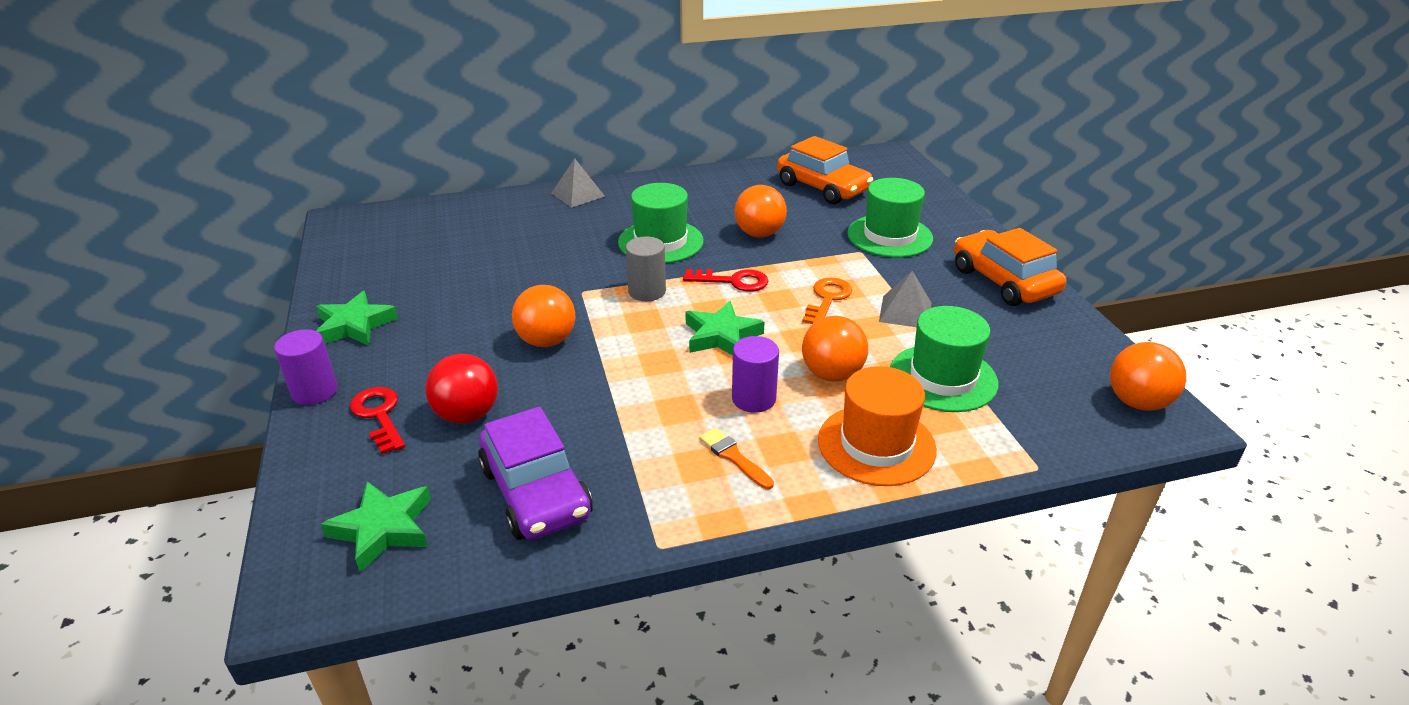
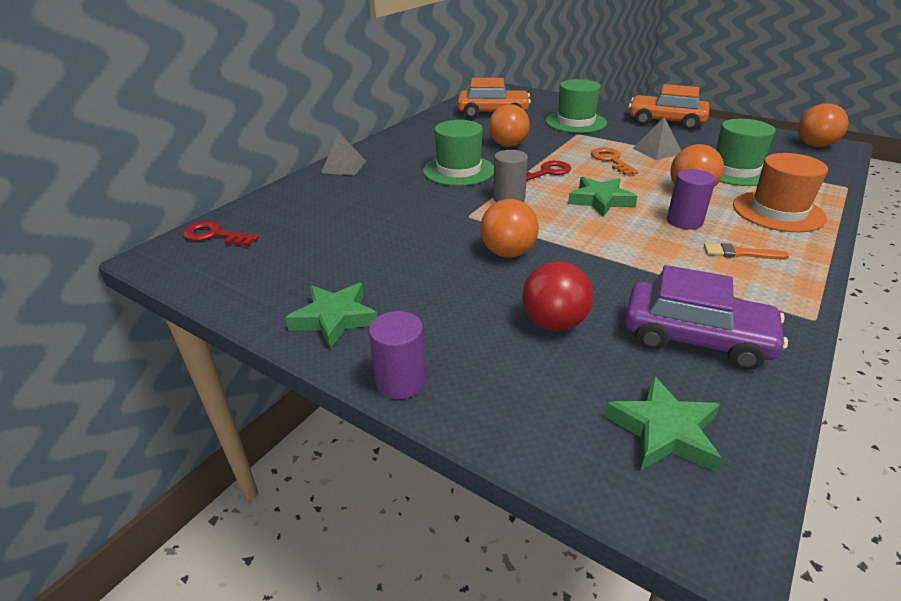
camera: 40 degrees left, 0 degrees up
(379, 415) = (492, 363): red key -> red key (215, 235)

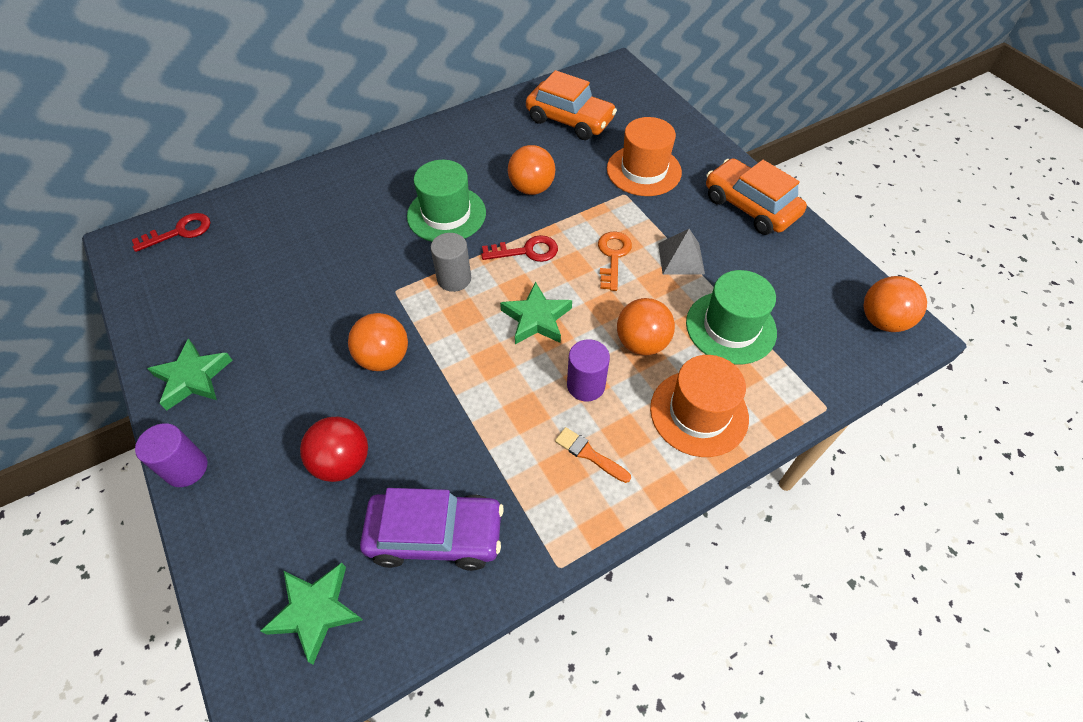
camera: 25 degrees right, 20 degrees up
(215, 235) = (179, 232): red key -> red key turned 105 degrees clockwise
(344, 167) = (348, 167): grey pyramid -> none
(575, 122) = (643, 170): green hat -> orange hat
(696, 338) = (435, 535): purple car -> purple car turned 45 degrees counterclockwise

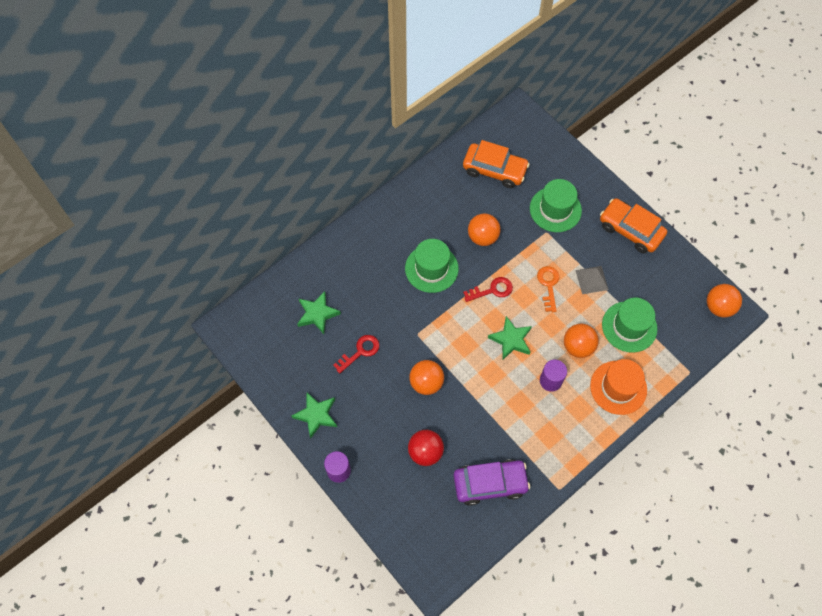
camera: 10 degrees left, 10 degrees up
(179, 232) = (257, 311): red key -> red key (360, 352)
(315, 611) = (440, 533): green star -> green star (317, 314)
(454, 279) = (451, 319): grey cylinder -> none
(589, 454) = (561, 423): orange brush -> none
(643, 170) = (555, 209): orange hat -> green hat

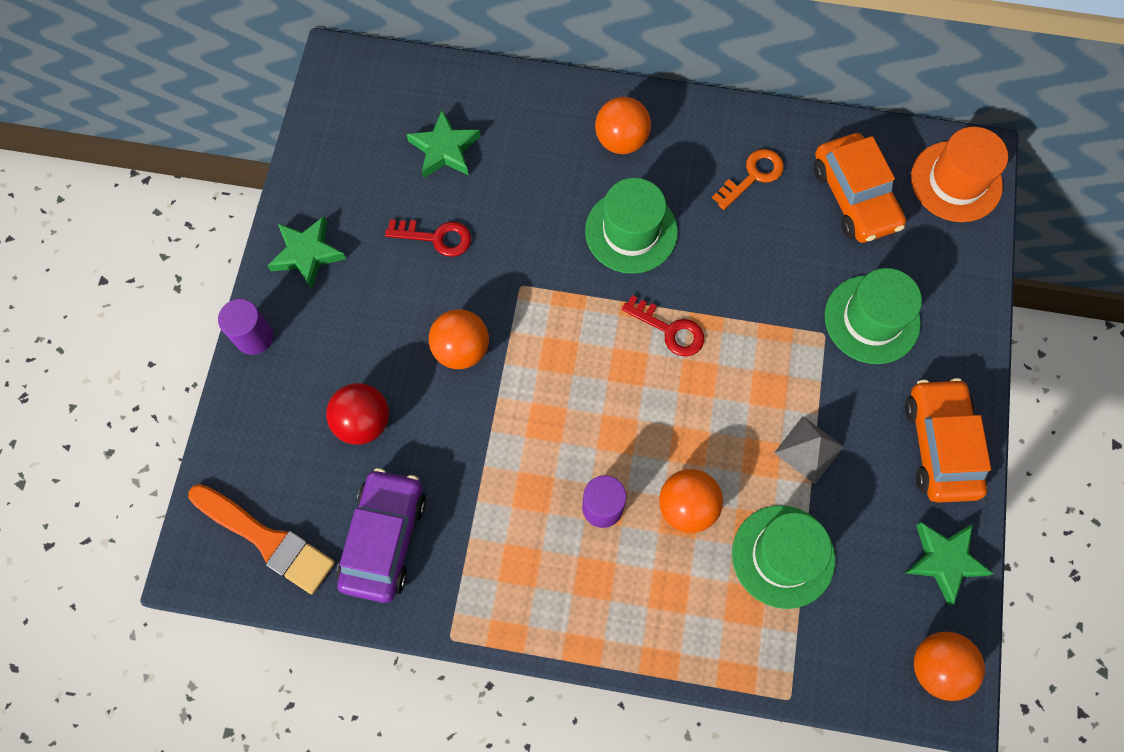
camera: 50 degrees right, 5 degrees up
(447, 537) = (267, 539): none -> orange brush
(482, 237) = (737, 259): orange ball -> orange ball (621, 140)
(490, 484) = (384, 538): purple car -> purple car turned 120 degrees counterclockwise
(511, 340) = (617, 409): green star -> green star (944, 560)
(548, 285) = (745, 397): orange key -> orange key (753, 176)
(618, 387) = (673, 610): orange hat -> orange hat (956, 181)

